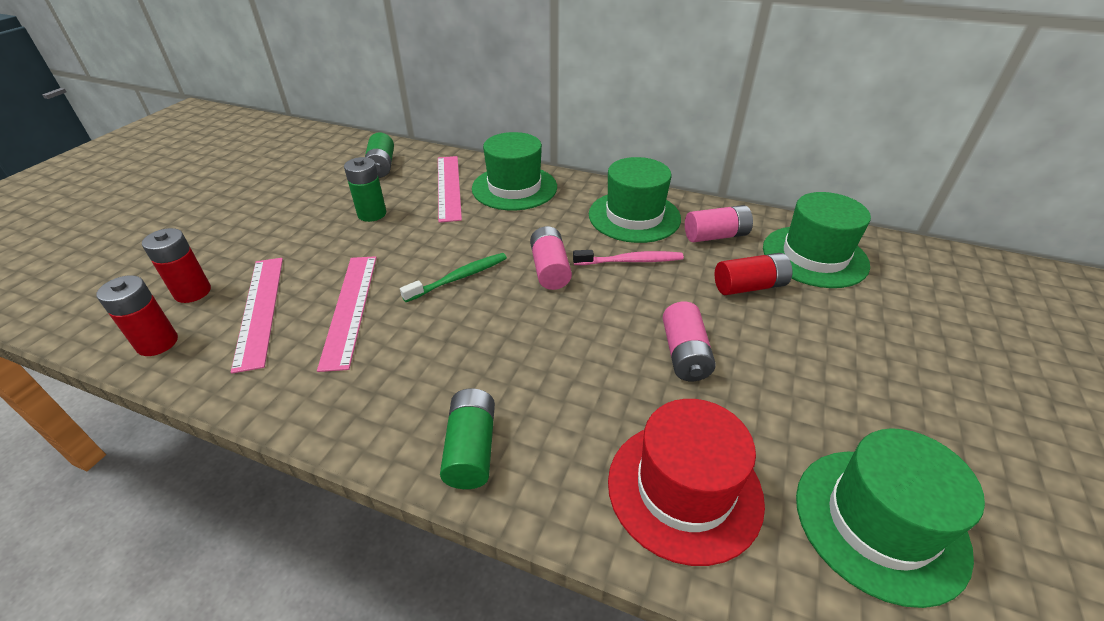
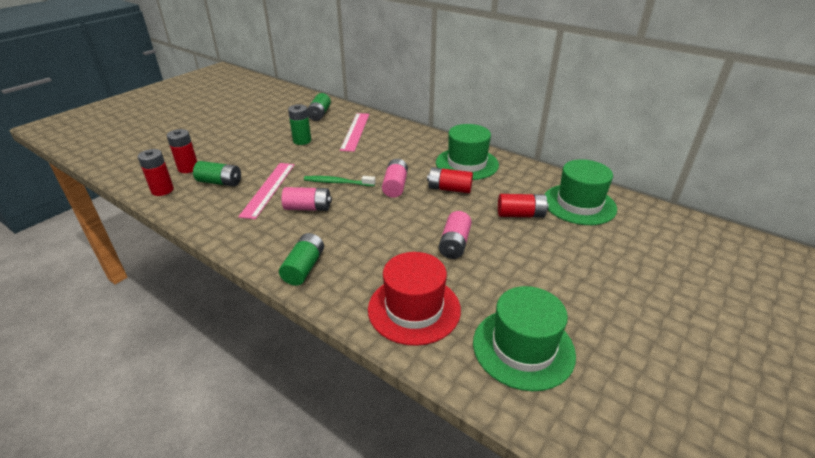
camera: 15 degrees right, 5 degrees down
(260, 309) = (220, 182): pink ruler -> green battery
(459, 278) = (337, 182): green toothbrush -> green toothbrush turned 150 degrees counterclockwise
(514, 188) = (397, 137): green hat -> none
(630, 261) = (449, 189): pink toothbrush -> red battery
(715, 236) = (516, 182): pink battery -> pink battery (308, 208)

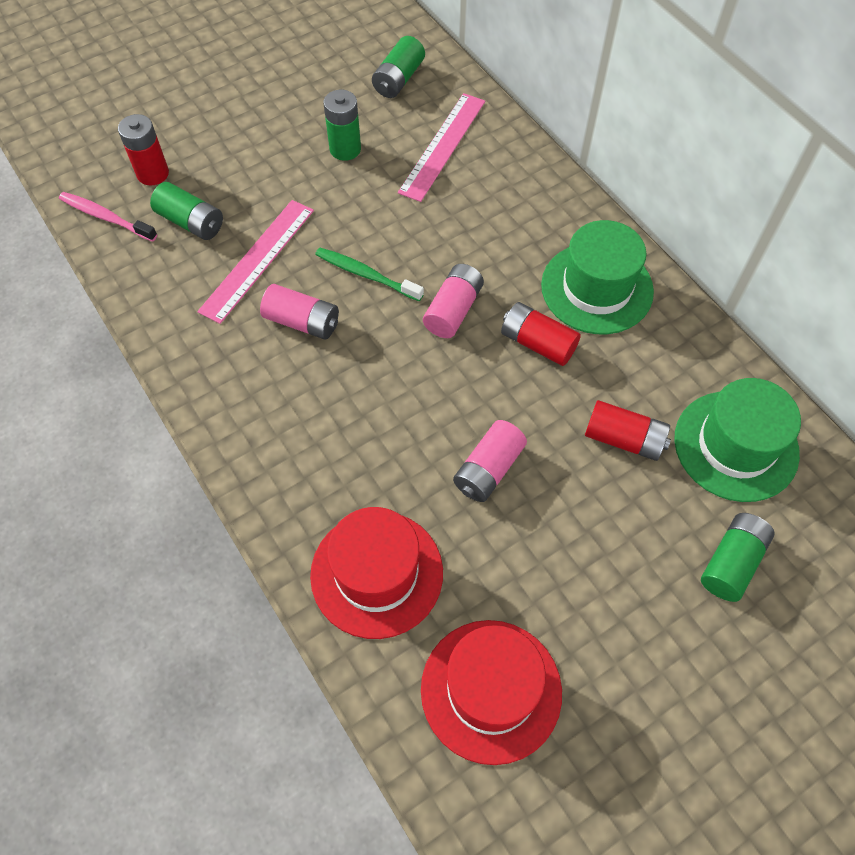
camera: 20 degrees right, 25 degrees up
(162, 190) = (106, 217): red battery -> pink toothbrush
(304, 268) = (258, 447): green battery -> green battery (731, 562)
(523, 348) = (491, 690): green hat -> red hat

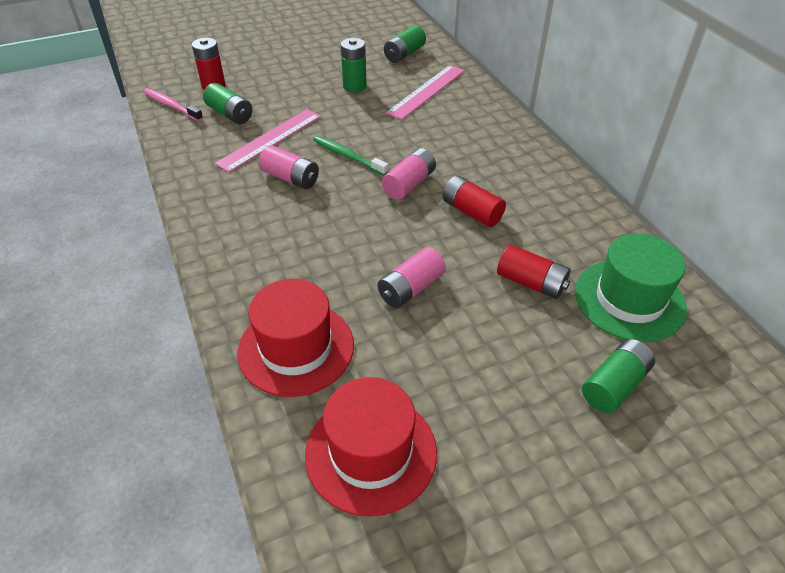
camera: 10 degrees right, 15 degrees down
(597, 288) = (527, 183): green hat -> none

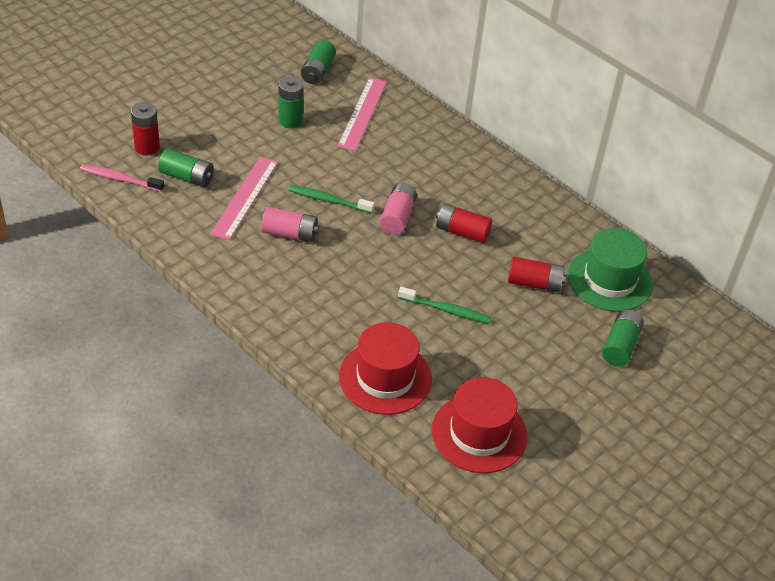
camera: 25 degrees left, 0 degrees up
(411, 288) = (446, 310): pink battery -> green toothbrush

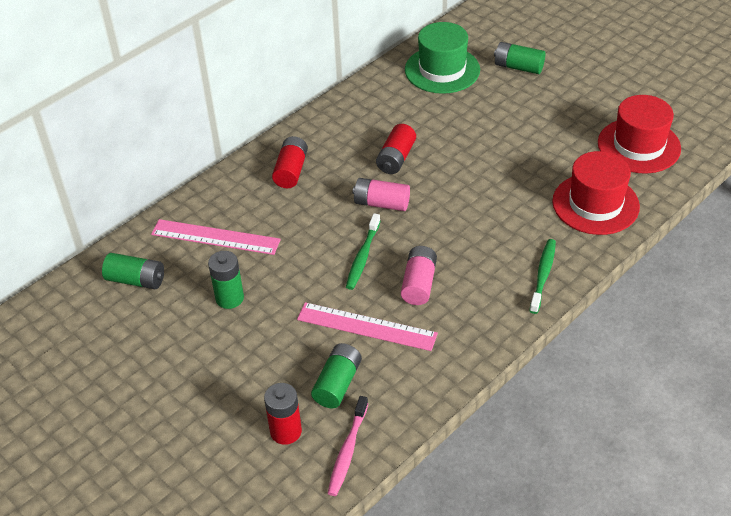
camera: 85 degrees left, 0 degrees up
(446, 310) = (502, 167): green toothbrush -> green toothbrush (543, 275)
(534, 283) = (456, 113): red battery -> red battery (291, 171)

